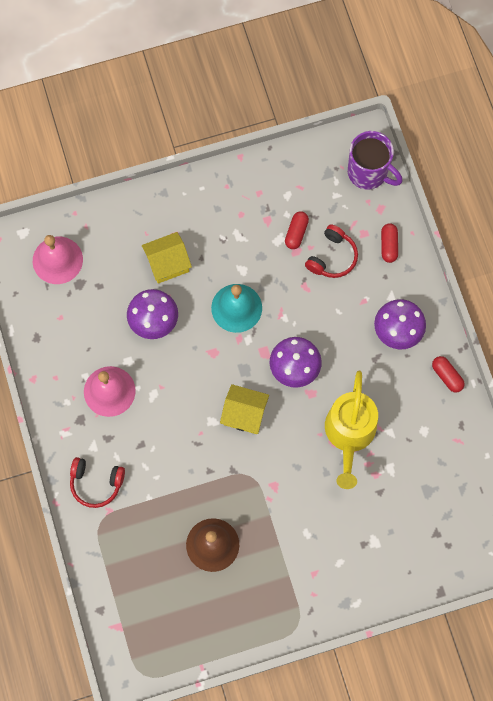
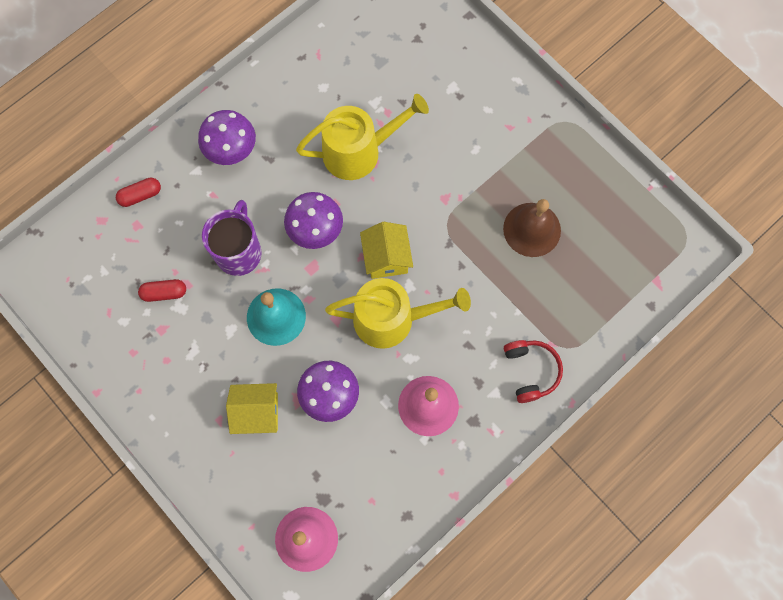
camera: 115 degrees left, 0 degrees up
(167, 263) = (257, 412): yellow house -> yellow house turned 45 degrees counterclockwise
(191, 395) = (392, 319): none -> yellow watering can
(332, 257) = (177, 245): red headphones -> none
(368, 173) = (64, 249): purple mug -> purple mug (239, 252)
(447, 376) = (258, 88): red capsule -> none

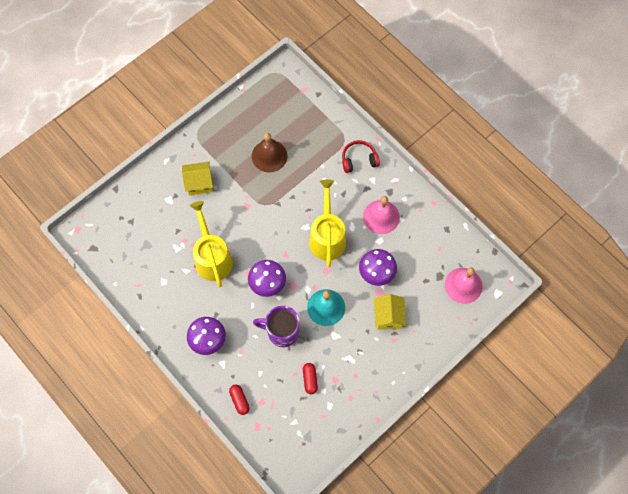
camera: 90 degrees left, 5 degrees down
(386, 258) = (287, 240): yellow house -> yellow house (199, 183)

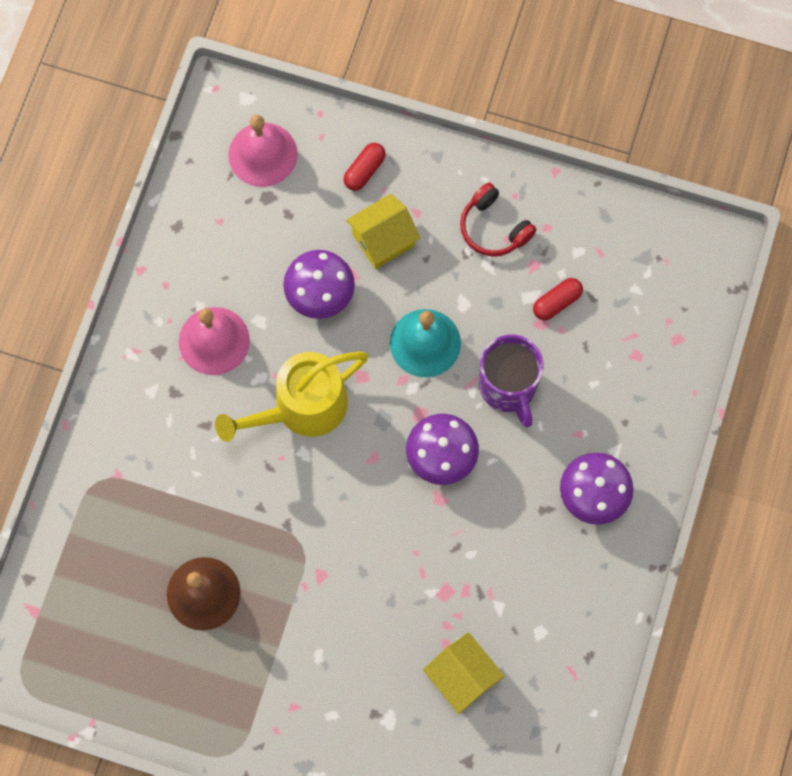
camera: 120 degrees left, 5 degrees up
(199, 183) = (326, 685): yellow house -> yellow house (462, 677)
(212, 258) = (450, 576): yellow watering can -> none
(239, 400) = (655, 389): red capsule -> red capsule (364, 170)
(359, 160) = (125, 434): red headphones -> red headphones (494, 228)

